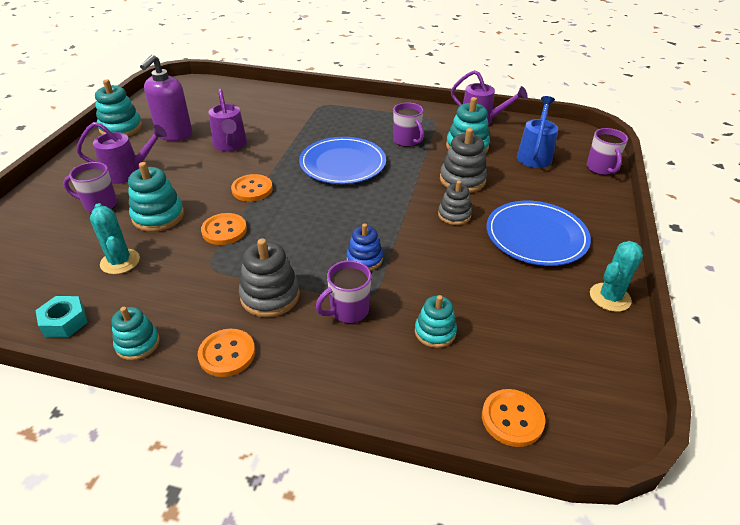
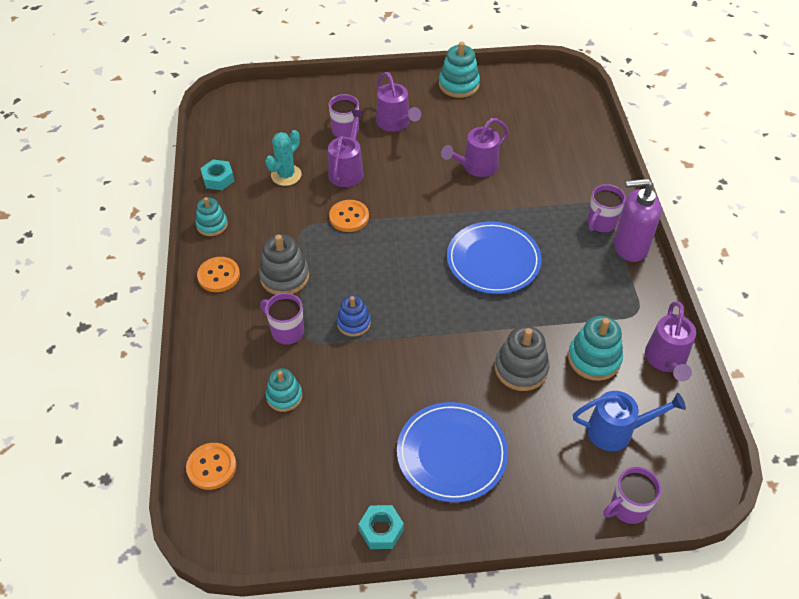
camera: 70 degrees right, 10 degrees up
(158, 216) = (347, 170): turquoise stacking toy -> purple watering can
(174, 134) = (470, 122): purple soap dispenser -> purple soap dispenser (629, 247)
(252, 189) = (414, 211): orange button -> none
(407, 141) = (571, 300): purple mug -> purple mug (600, 223)
(454, 215) = (452, 375): grey stacking toy -> none
(610, 297) = (381, 530): turquoise cactus -> turquoise nut

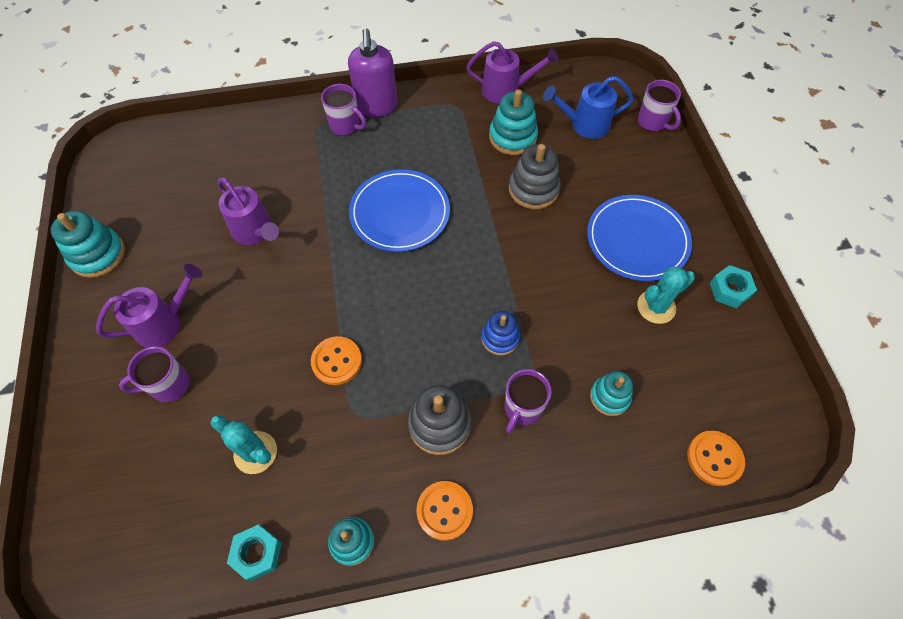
camera: 95 degrees left, 10 degrees up
(347, 170) = (250, 373): purple watering can -> none
(369, 454) = (656, 307): none -> turquoise cactus
(617, 431) = (584, 125): blue watering can -> blue watering can turned 90 degrees counterclockwise

